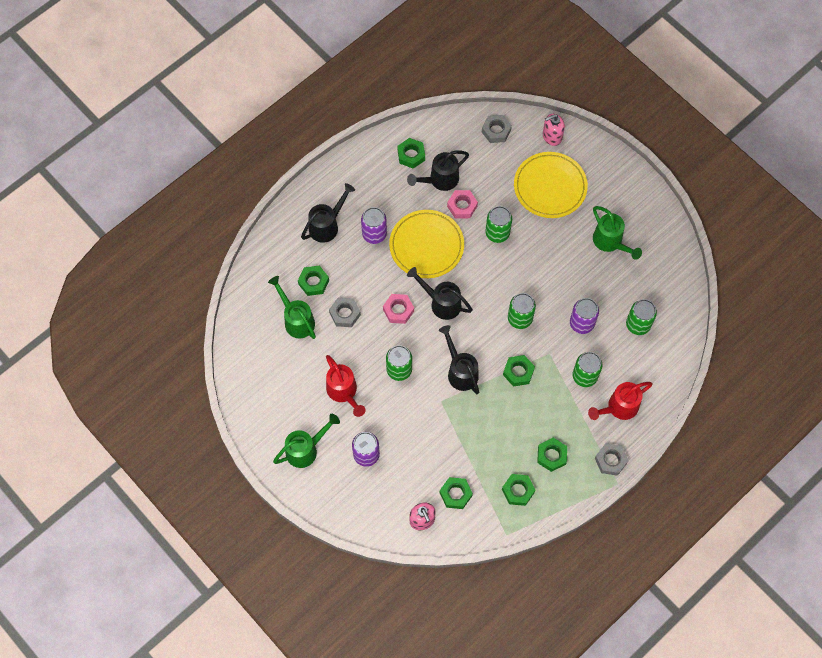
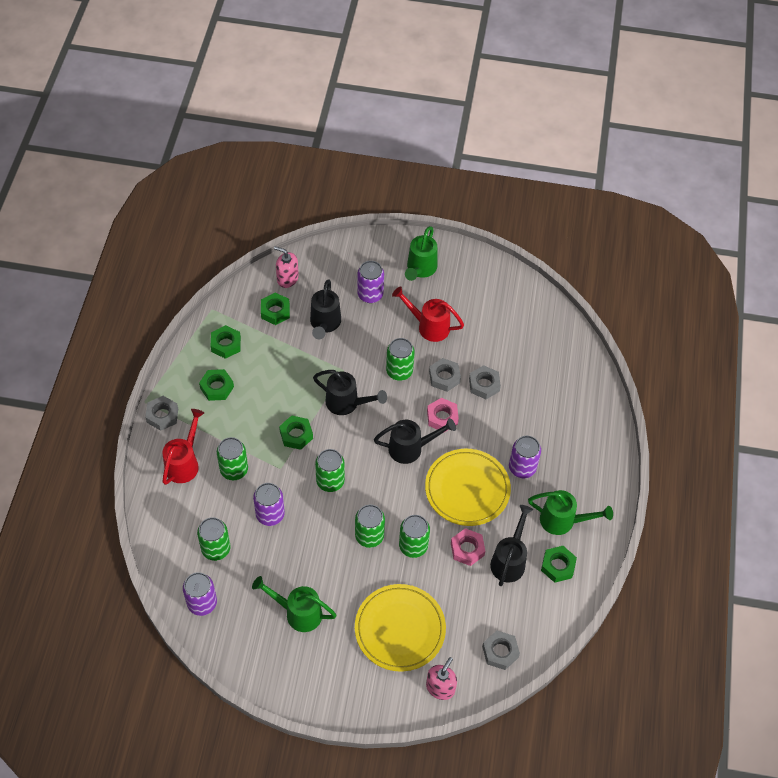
camera: 140 degrees right, 10 degrees down
(296, 320) = (518, 354): green watering can -> green watering can (562, 521)
(313, 282) = (534, 392): green nut -> none
(327, 225) = (569, 447): black watering can -> black watering can (324, 324)
(369, 341) = (444, 377): none -> grey nut
(522, 260) = (369, 536): none -> green can
(672, 292) = (202, 603): none -> purple can

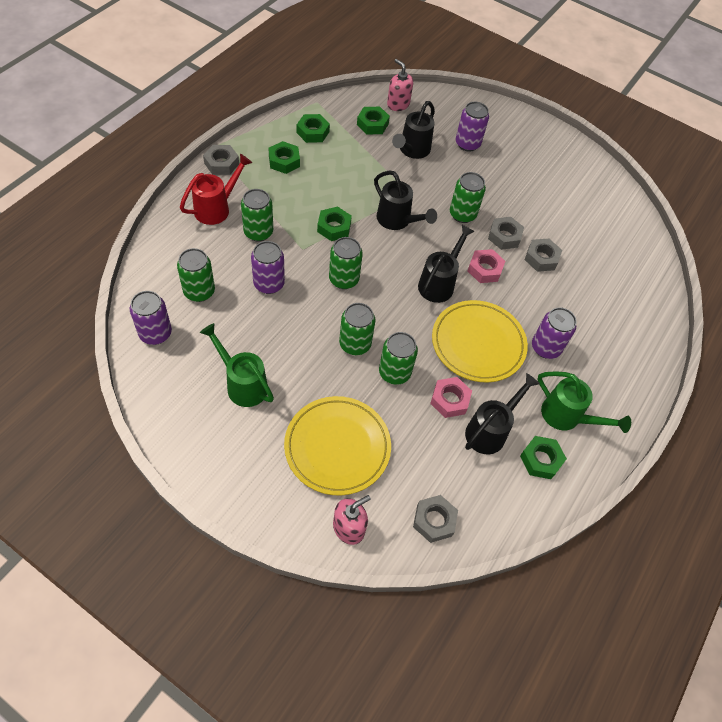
camera: 20 degrees right, 0 degrees up
(410, 448) = (439, 283): black watering can -> black watering can turned 75 degrees counterclockwise
(420, 269) = (525, 142): green watering can -> none
(429, 326) = (510, 189): red watering can -> none

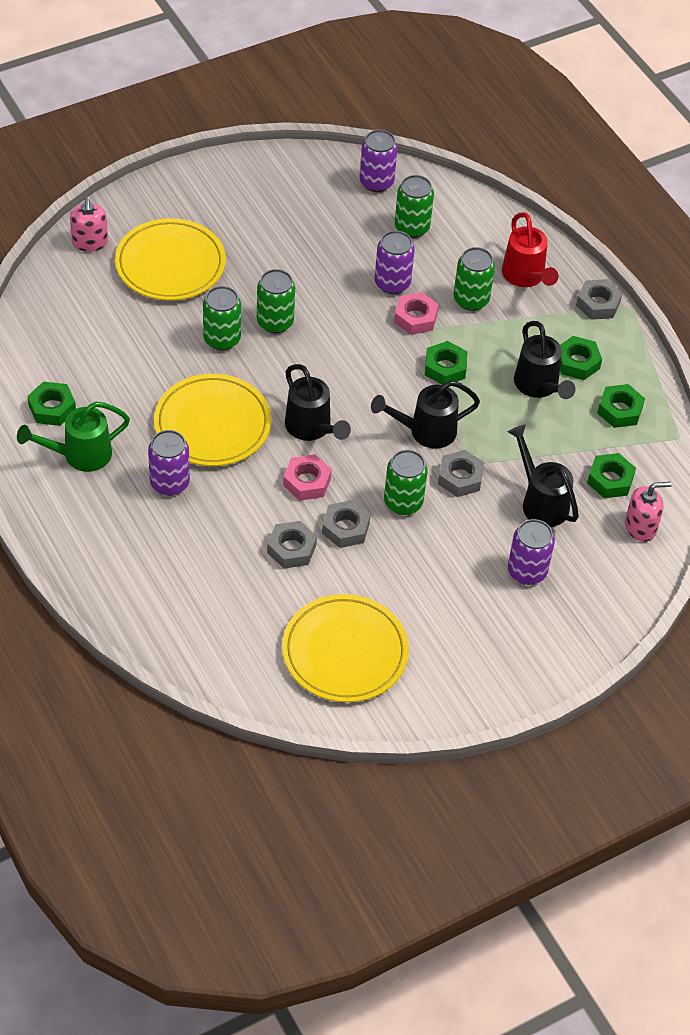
camera: 120 degrees right, 5 degrees down
(243, 384) = (280, 223): green watering can -> none
(344, 279) = (364, 346): green can -> none
(434, 521) = (54, 300): grey nut -> grey nut (460, 478)
(450, 400) = (163, 368): pink nut -> pink nut (415, 318)
(490, 431) = (109, 383): black watering can -> black watering can (539, 386)
(588, 207) = (345, 652): none -> yellow plate

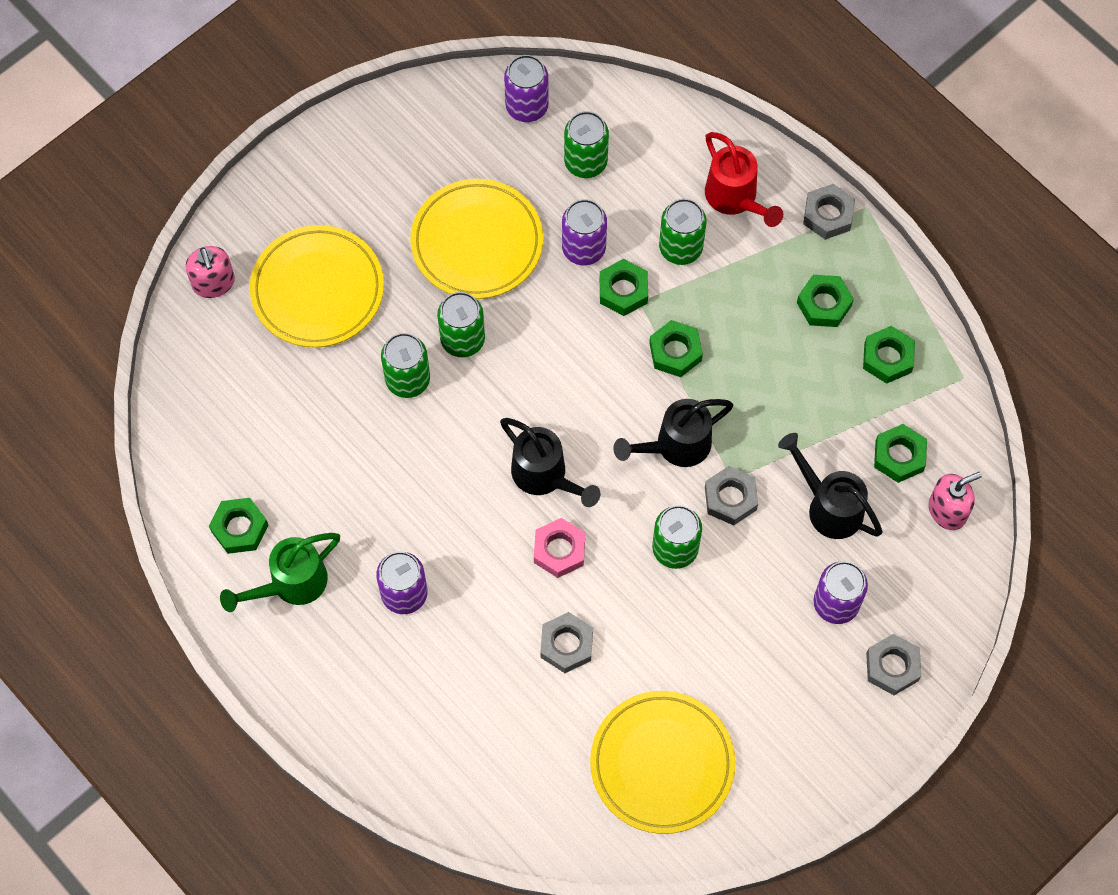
camera: 10 degrees left, 15 degrees up
(212, 424) = (430, 501): yellow plate -> yellow plate (477, 242)
(345, 528) = (619, 601): grey nut -> grey nut (892, 667)
(415, 318) = (623, 291): pink nut -> green nut
(539, 386) = (788, 349): black watering can -> none

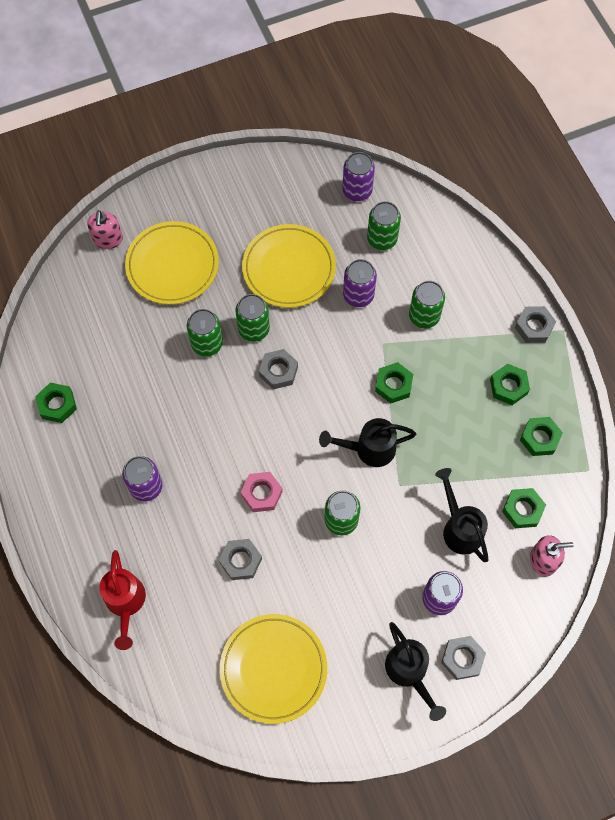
camera: 20 degrees right, 0 degrees up
(291, 584) = (75, 453): green watering can -> none
(545, 476) = (272, 439): black watering can -> black watering can (409, 672)
(623, 291) = (374, 332): green nut -> none
(730, 498) = (393, 498): grey nut -> grey nut (278, 371)
(735, 198) = (474, 295): red watering can -> red watering can (125, 603)

